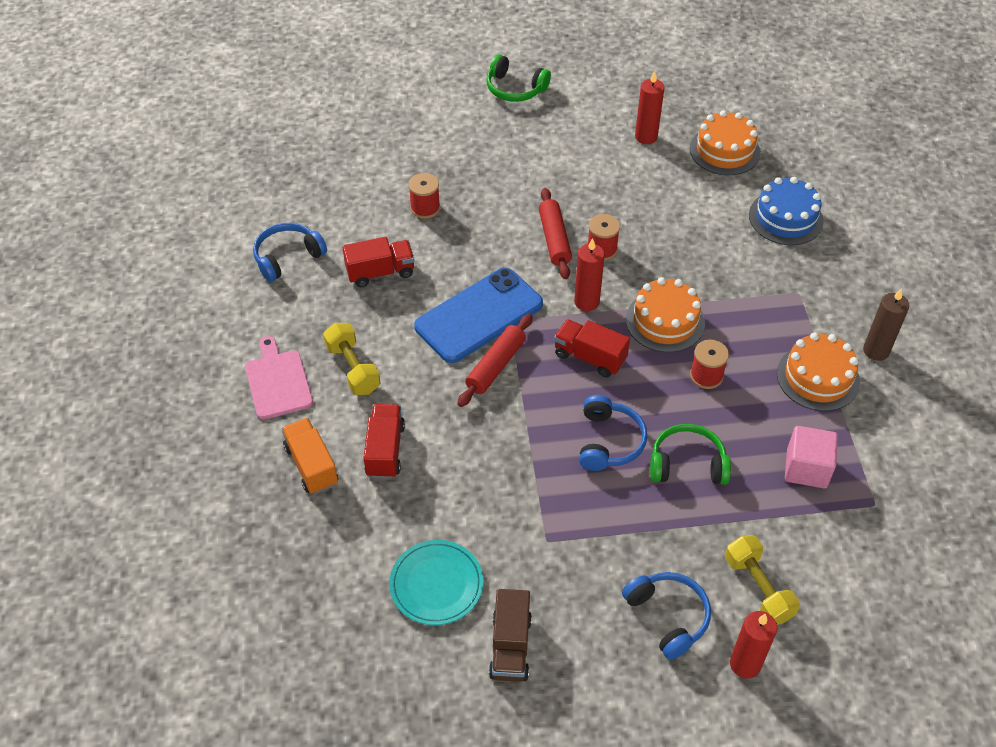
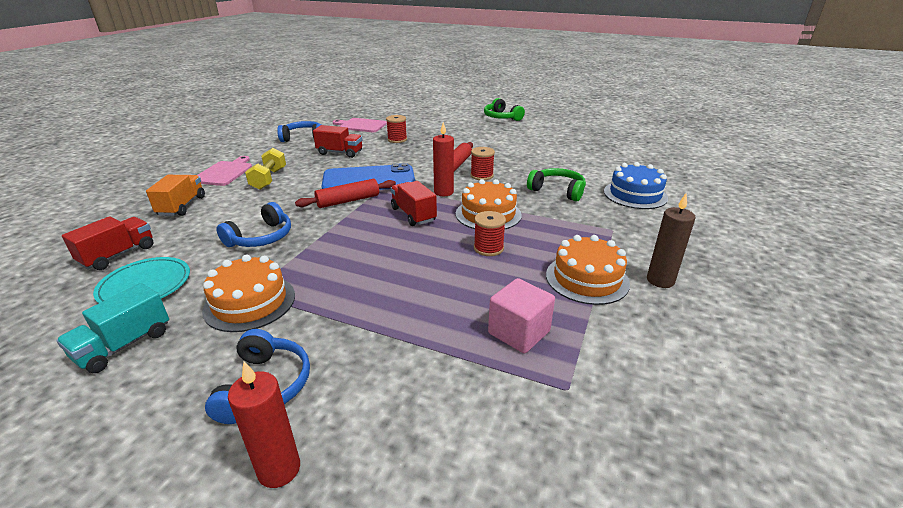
camera: 30 degrees right, 20 degrees down
(336, 190) = (361, 125): none -> pink cutting board
(385, 450) = (229, 213): red truck -> red truck (118, 255)
(510, 646) = (124, 345): brown truck -> turquoise truck
(609, 441) = (371, 257): blue headphones -> blue headphones (261, 237)
(646, 137) = (563, 145): red candle -> none
(687, 464) = (414, 290): green headphones -> green headphones (557, 191)
(724, 150) = (614, 160): orange cake -> orange cake (250, 302)
(758, 588) = (373, 404): yellow dumbbell -> none

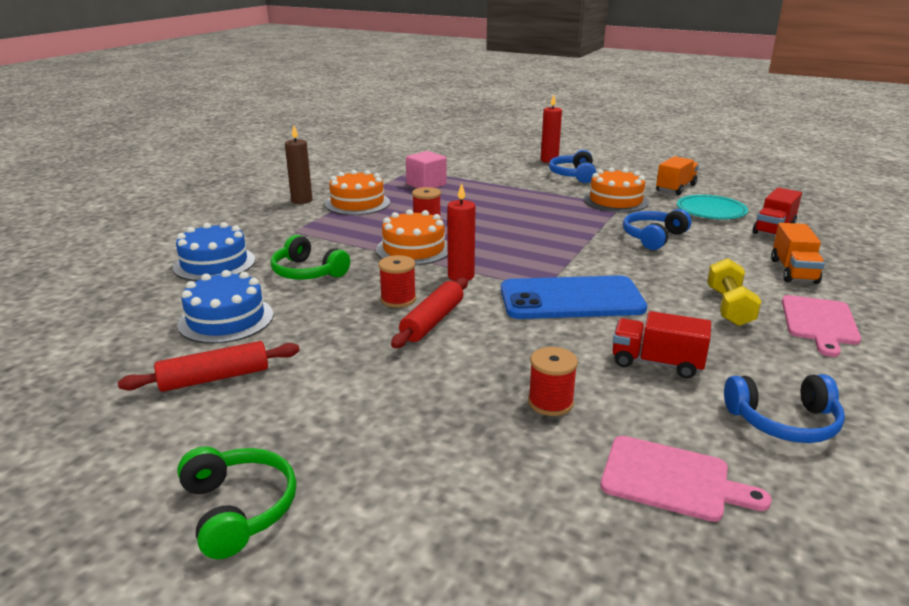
camera: 175 degrees left, 5 degrees down
(124, 345) = (676, 188): turquoise truck -> orange truck
(348, 201) = (585, 270): red rolling pin -> red rolling pin (215, 378)
(413, 214) = (499, 252): red truck -> none
(575, 162) = (226, 319): none -> blue cake

